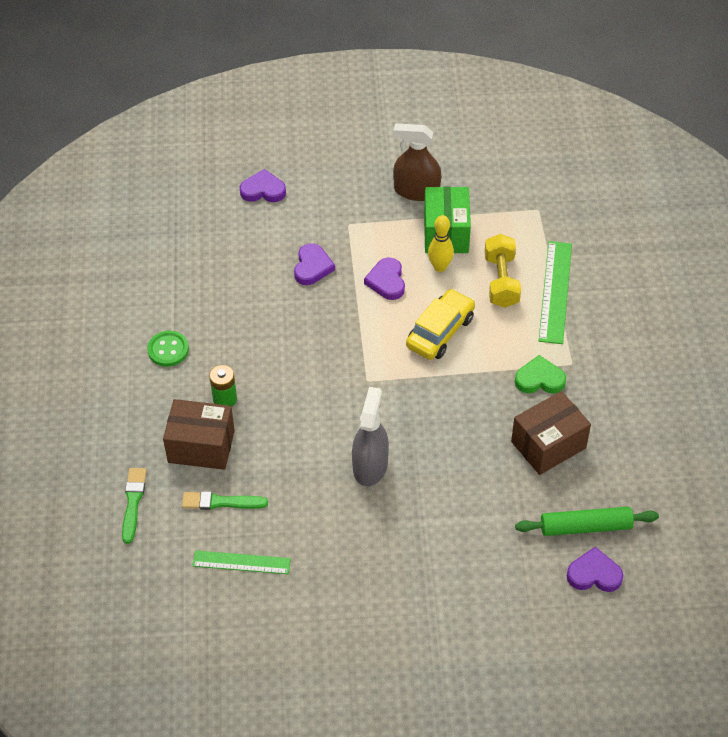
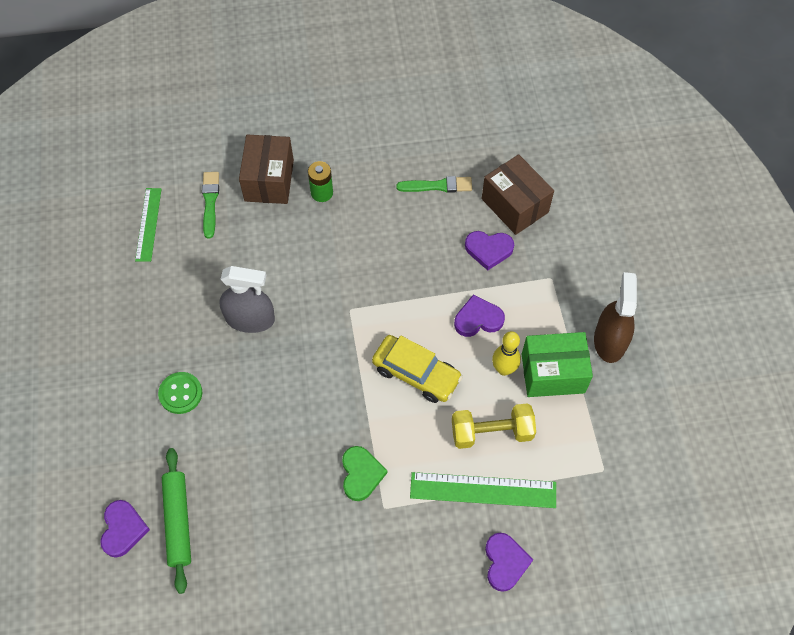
camera: 85 degrees right, 10 degrees up
(133, 502) = (210, 138): green brush -> green brush (437, 186)
(168, 350) = (375, 142): green button -> green button (180, 393)
(263, 190) = (585, 197): purple heart -> purple heart (505, 562)
(548, 445) = (277, 484): brown box -> brown box (515, 205)

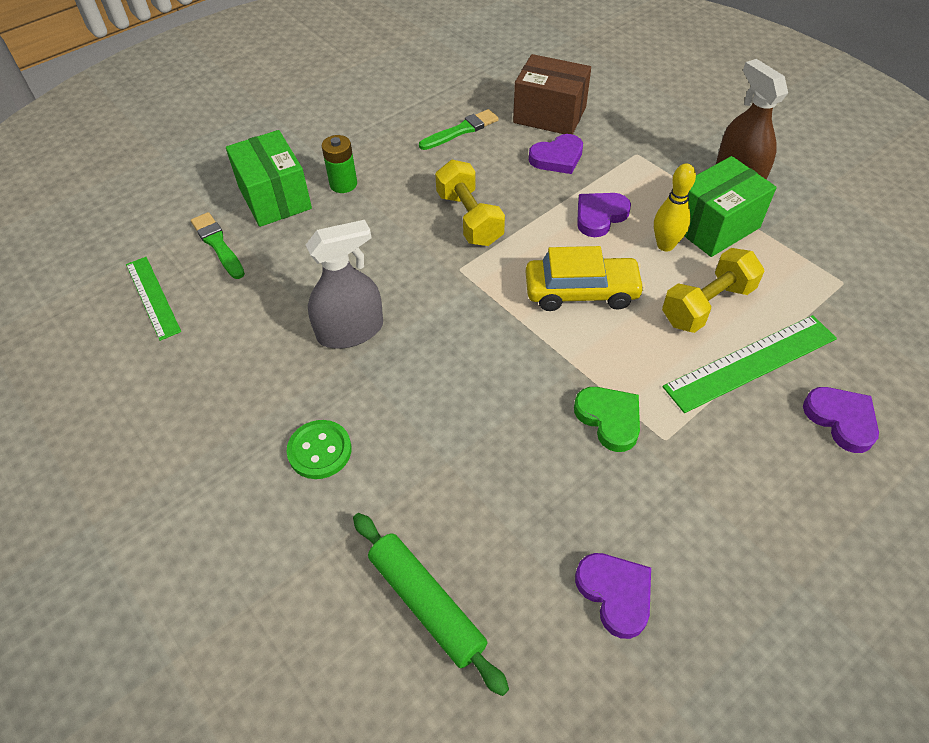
camera: 30 degrees left, 10 degrees down
(123, 529) = (355, 661): purple heart -> purple heart (615, 594)
(269, 180) = (274, 198): brown box -> green box
(386, 271) = (469, 219): none -> yellow dumbbell

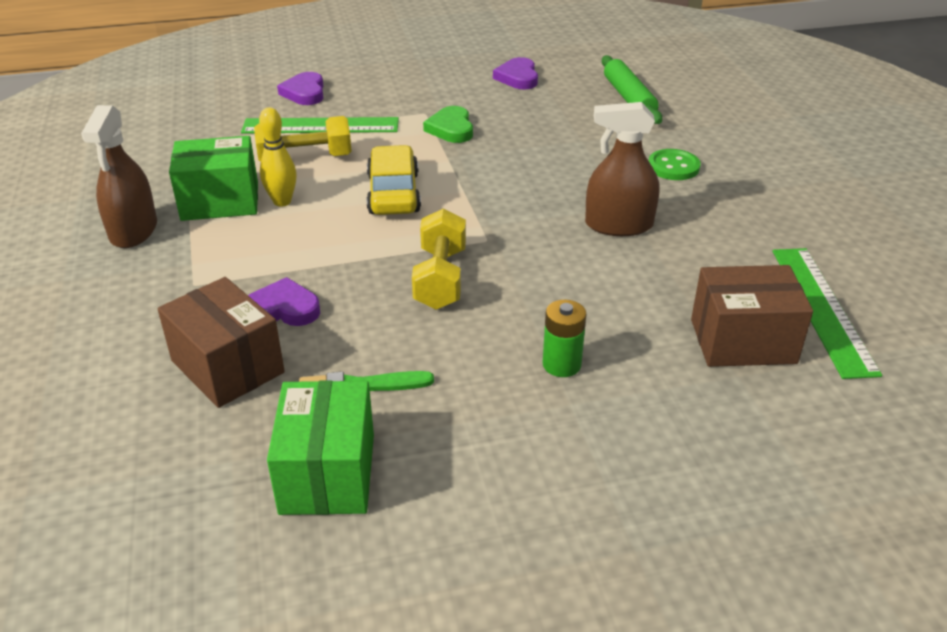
camera: 155 degrees left, 15 degrees down
(152, 297) = (822, 309): green ruler -> green ruler, size x1.51
(218, 244) = (742, 341): green brush -> brown box
(274, 198) = (658, 376): green box -> green box (328, 473)
(350, 331) = (618, 225): grey spray bottle -> brown spray bottle
(581, 292) = (393, 193): yellow car -> yellow car turned 60 degrees clockwise
(600, 216) = (309, 240): purple heart -> none

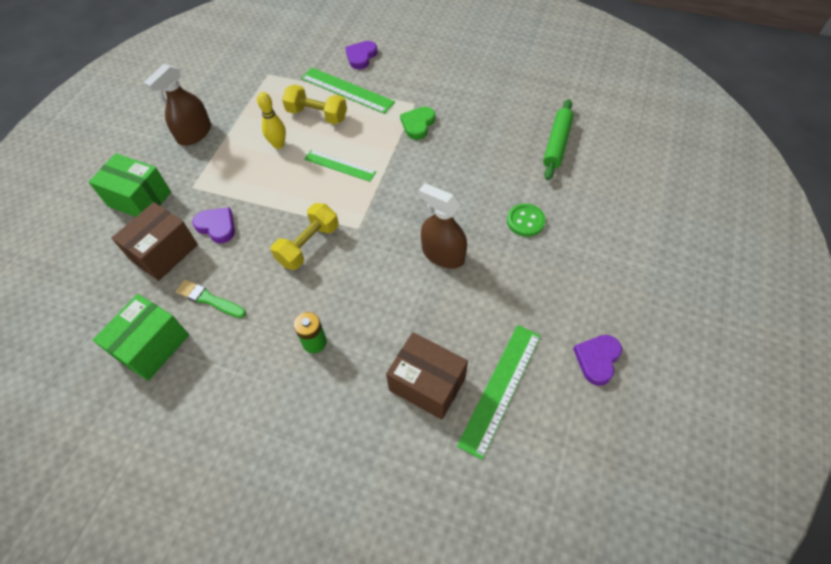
camera: 35 degrees right, 20 degrees up
(220, 201) = (249, 130): green box -> green box (139, 199)
(227, 367) = (164, 252): brown box -> brown box turned 45 degrees clockwise
(393, 193) = (340, 165): yellow car -> green ruler
(518, 77) = (500, 93): purple heart -> purple heart (597, 359)

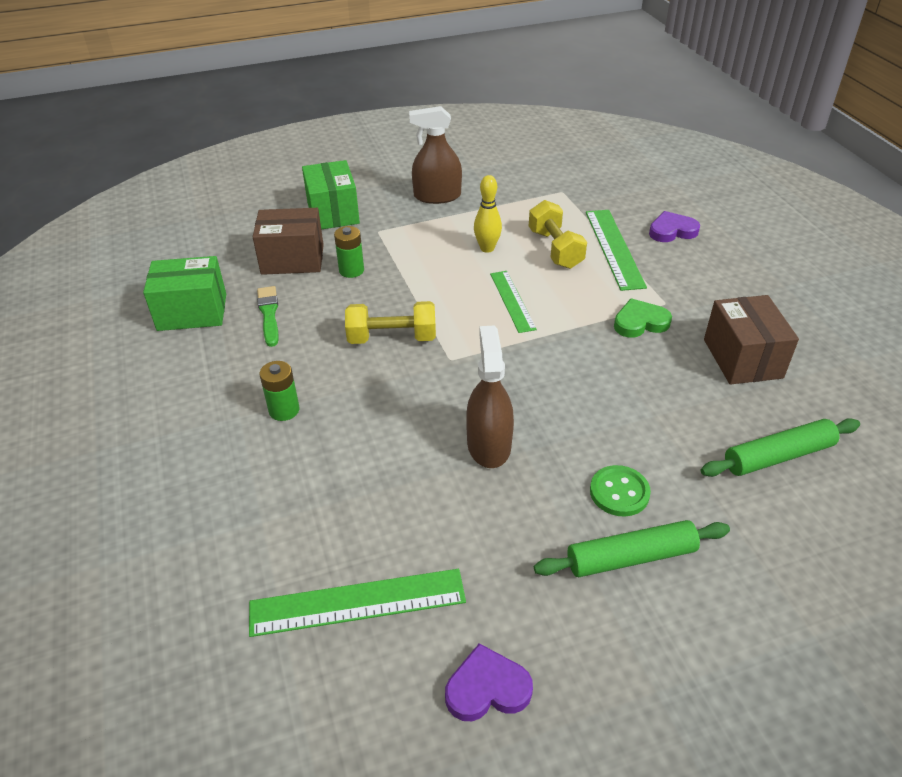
camera: 50 degrees right, 15 degrees down
(217, 226) = (351, 270): purple heart -> green battery
(427, 384) = (308, 529): brown box -> brown box (742, 358)
(568, 246) = (631, 557): none -> green rolling pin

